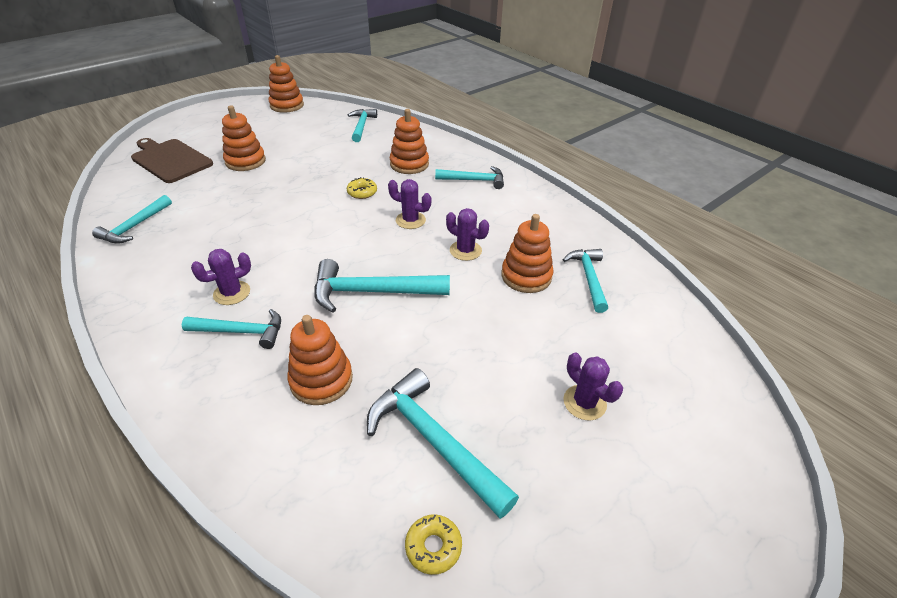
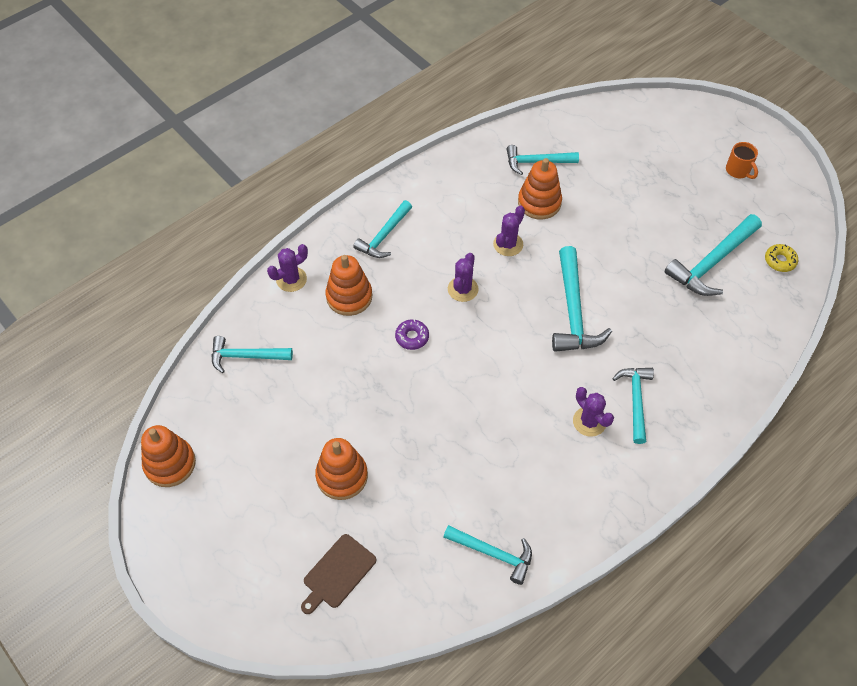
camera: 90 degrees left, 15 degrees up
(170, 160) = (337, 573): brown cutting board -> brown cutting board, size x0.64
(321, 380) = (675, 334): orange stacking toy -> none
(362, 192) = (412, 337): yellow donut -> purple donut
(474, 180) = (384, 236): turquoise hammer -> turquoise hammer turned 150 degrees counterclockwise
(584, 402) = (665, 181): purple cactus -> purple cactus (291, 279)
(631, 513) = (738, 171): none -> orange mug

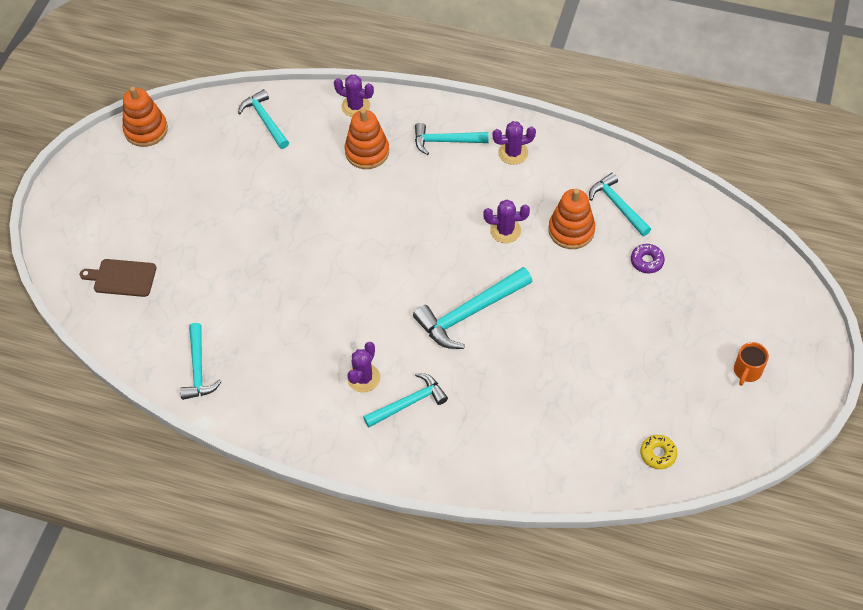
camera: 60 degrees right, 0 degrees up
(342, 476) = (202, 237): orange stacking toy -> none
(412, 337) = (358, 213): purple donut -> purple donut (647, 261)
(463, 289) = (432, 223): purple cactus -> purple cactus (513, 153)
(712, 262) = (610, 397): turquoise hammer -> none

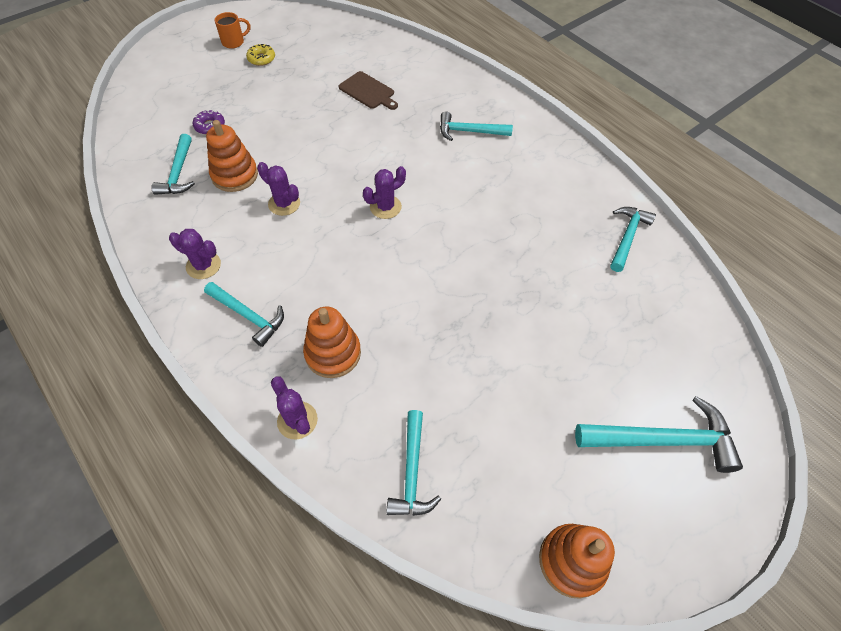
camera: 150 degrees left, 0 degrees up
(122, 278) = (673, 363): brown cutting board -> brown cutting board (368, 91)
(363, 378) = (491, 162): purple cactus -> purple cactus (385, 207)
(469, 313) = (373, 162): turquoise hammer -> turquoise hammer (662, 440)
(658, 454) = (336, 34): yellow donut -> yellow donut (261, 59)

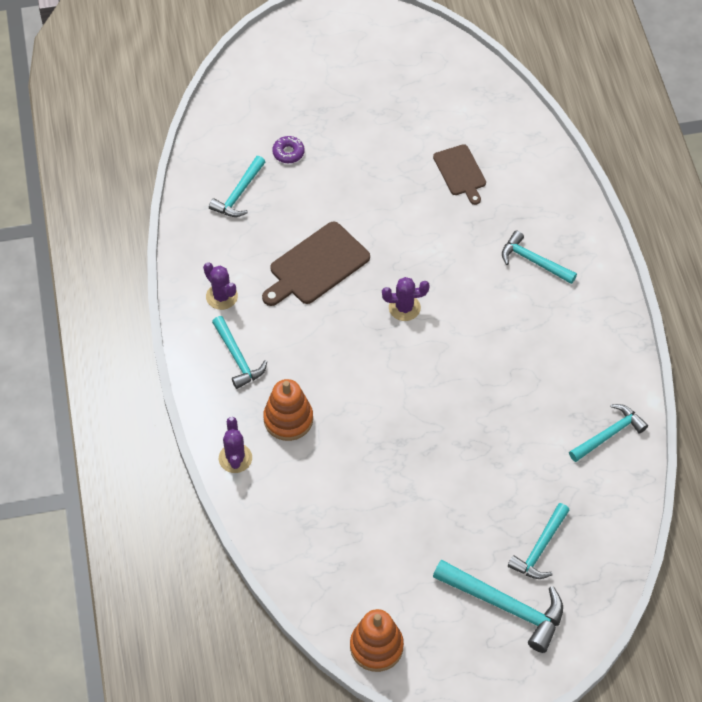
camera: 30 degrees right, 0 degrees up
(234, 42) = (357, 55): orange mug -> none
(235, 175) = (287, 217): orange stacking toy -> none
(261, 59) = (375, 88): yellow donut -> none
(284, 204) = (316, 266): purple cactus -> brown cutting board
(412, 472) = (299, 534): turquoise hammer -> turquoise hammer (540, 548)

